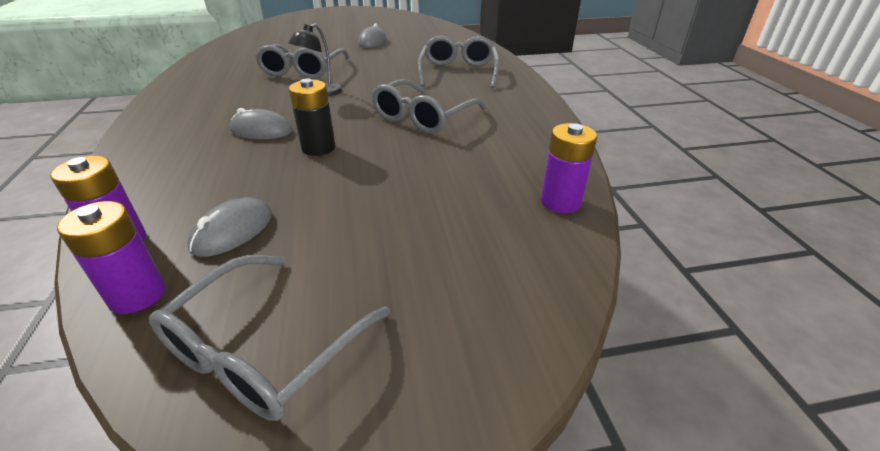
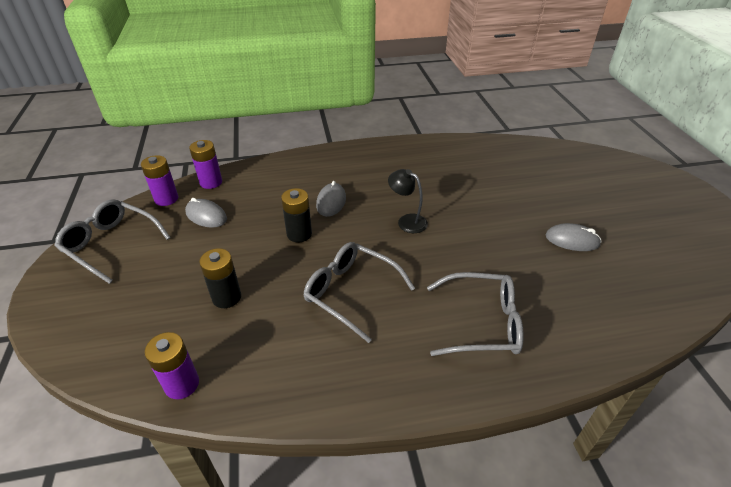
camera: 90 degrees right, 5 degrees up
(302, 70) = (460, 202): grey glasses -> none
(427, 188) = (226, 297): none -> black battery

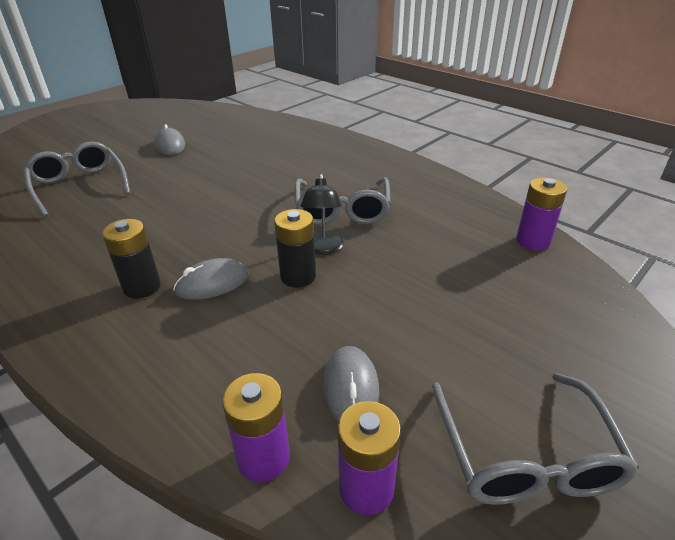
camera: 125 degrees left, 5 degrees down
(226, 297) = (438, 272): black battery -> black battery (142, 287)
(407, 221) = (207, 219): black lamp -> black lamp (323, 249)
(482, 323) = (305, 155): grey glasses -> grey glasses (79, 185)

